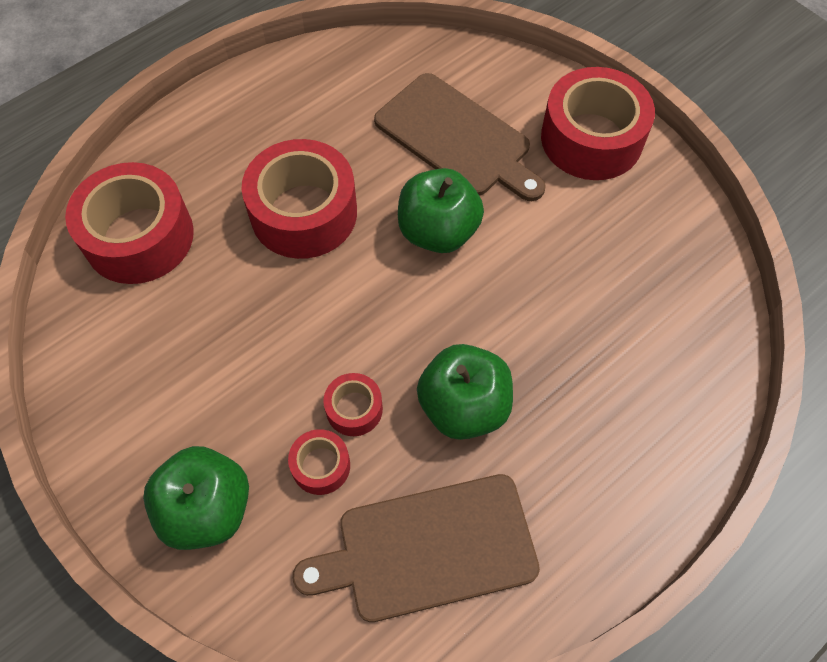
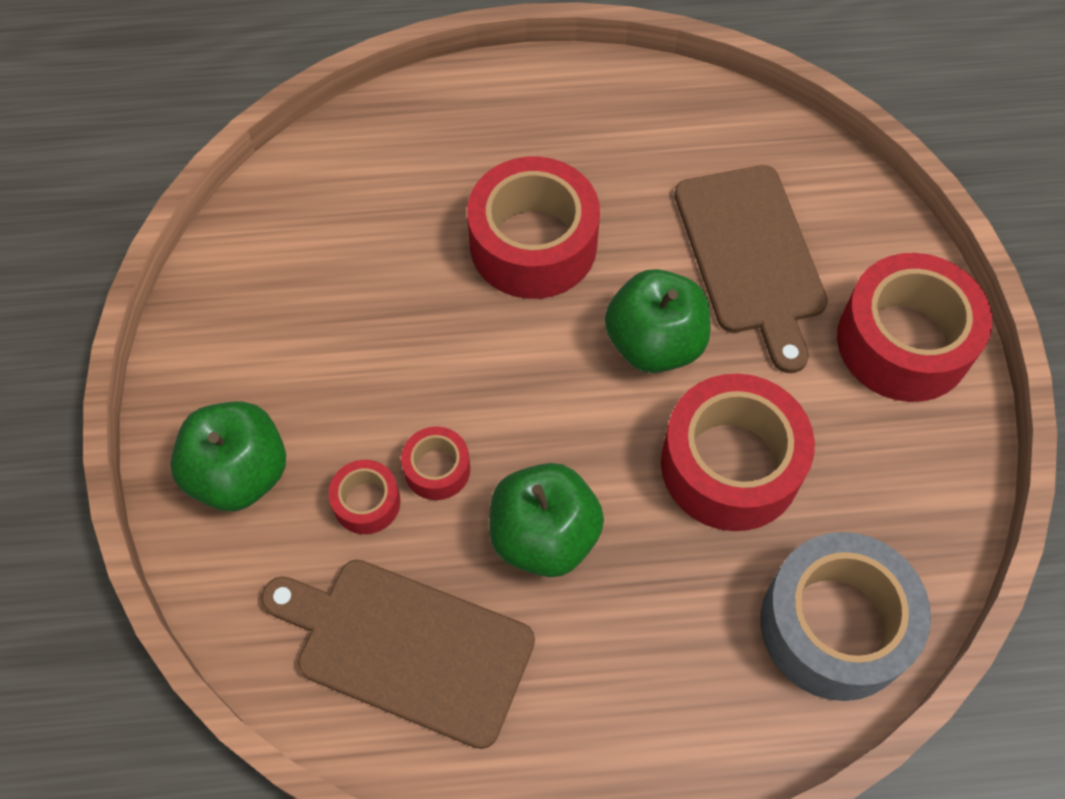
camera: 35 degrees right, 0 degrees up
(139, 237) = (362, 177): red tape -> red tape (730, 465)
(687, 341) = (834, 625): none -> grey tape

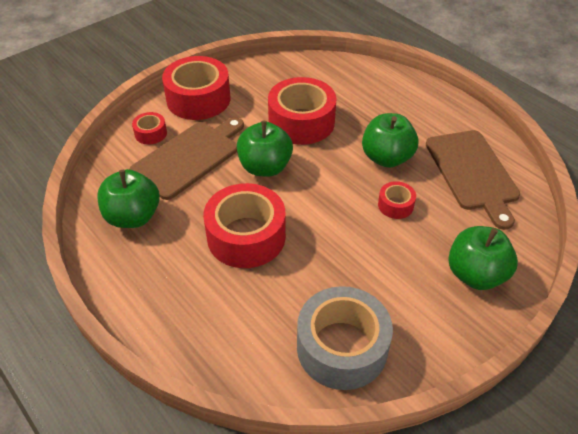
camera: 125 degrees left, 15 degrees down
(366, 502) = (435, 219): red tape -> red tape (151, 133)
(670, 139) = (133, 217): none -> green apple
(834, 625) = (337, 75): grey tape -> grey tape (342, 347)

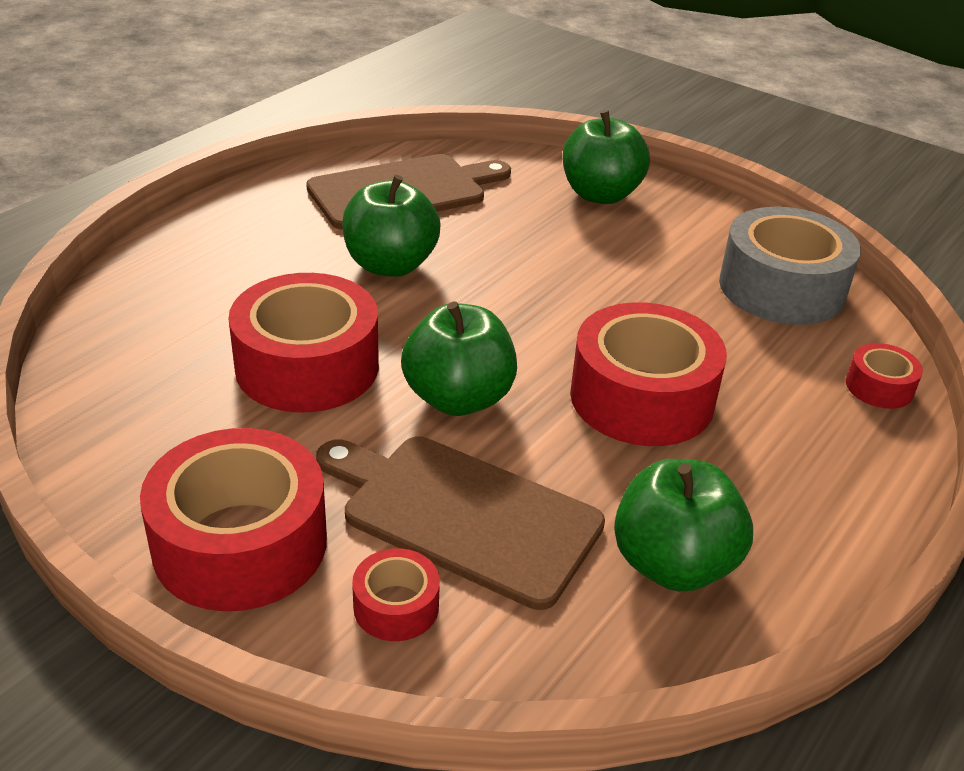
camera: 105 degrees left, 10 degrees down
(395, 205) = (500, 254): red tape -> red tape (879, 387)

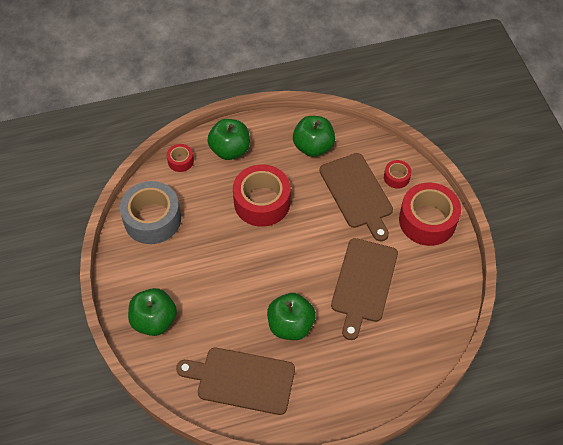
camera: 140 degrees left, 20 degrees up
(307, 366) = (363, 283): red tape -> brown cutting board
(458, 398) = (322, 237): green apple -> green apple (230, 150)

